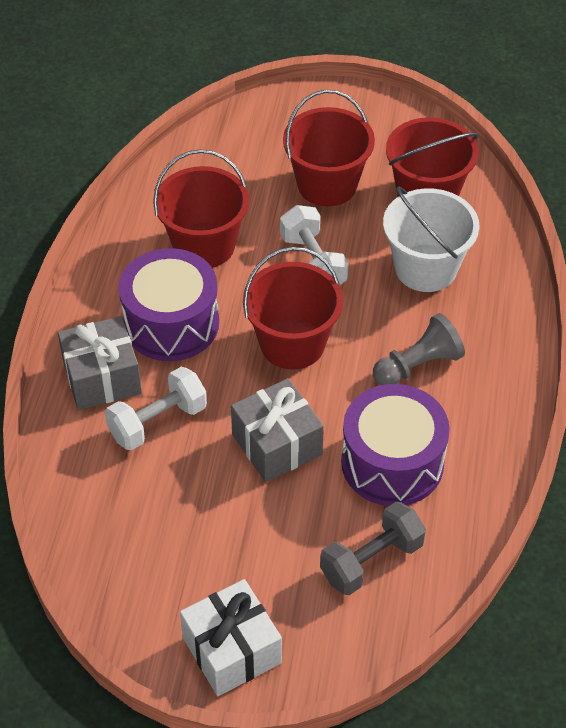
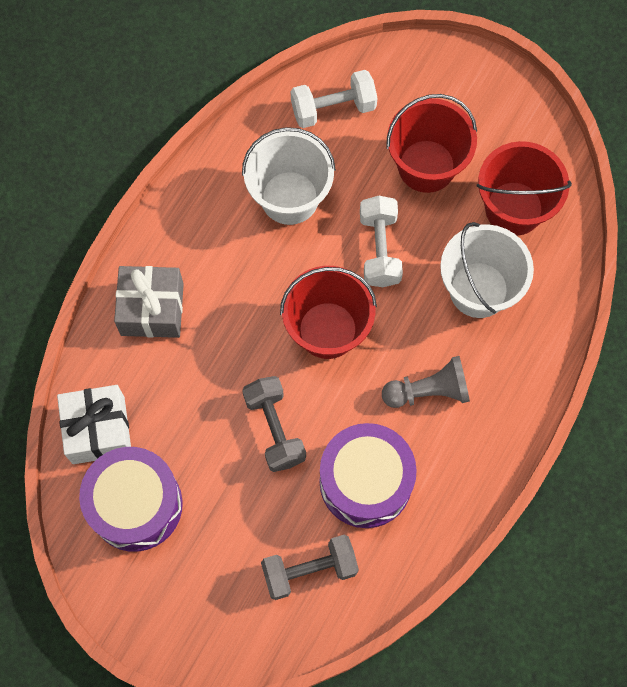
camera: 20 degrees right, 20 degrees up
(158, 422) = (183, 371): white dumbbell -> white dumbbell (333, 108)
(171, 323) = (230, 272): purple drum -> purple drum (136, 505)
(204, 245) = (289, 198): red bucket -> white bucket
(232, 650) = (165, 610): white gift -> white gift (98, 430)
(277, 444) = (275, 429): grey gift -> grey dumbbell

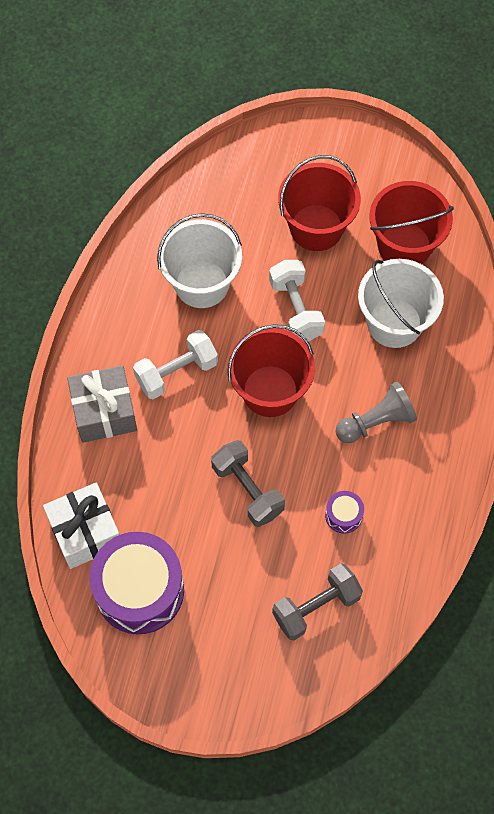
camera: 15 degrees left, 5 degrees down
(333, 108) = (218, 197): white dumbbell -> white dumbbell (176, 372)
(365, 482) = (343, 515): purple drum -> purple drum, size x0.43

